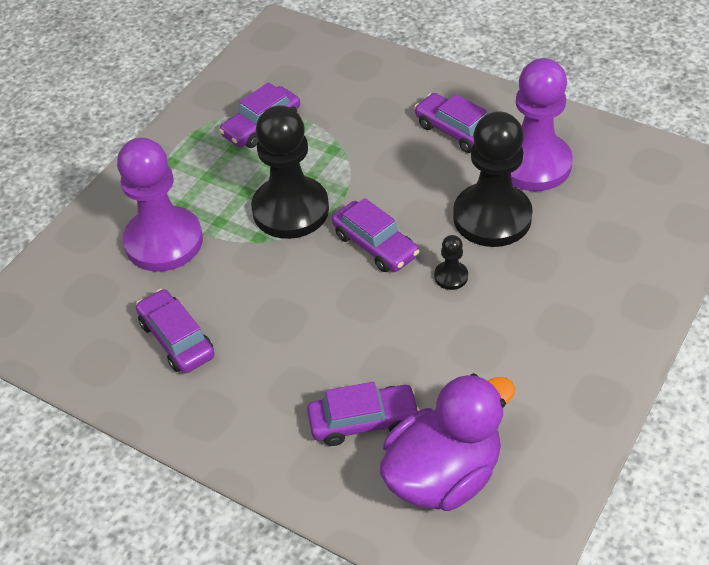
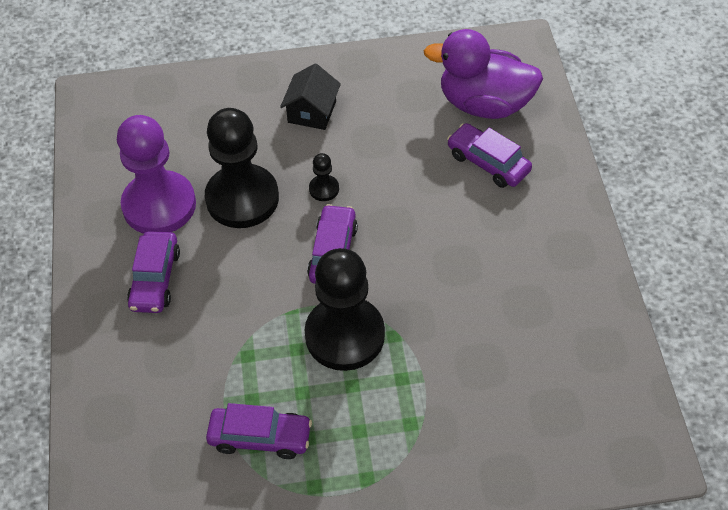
camera: 130 degrees left, 5 degrees up
(164, 241) = (459, 403): purple pawn -> none
(177, 339) = (534, 314): purple car -> none
(559, 320) = (312, 112): none -> black house

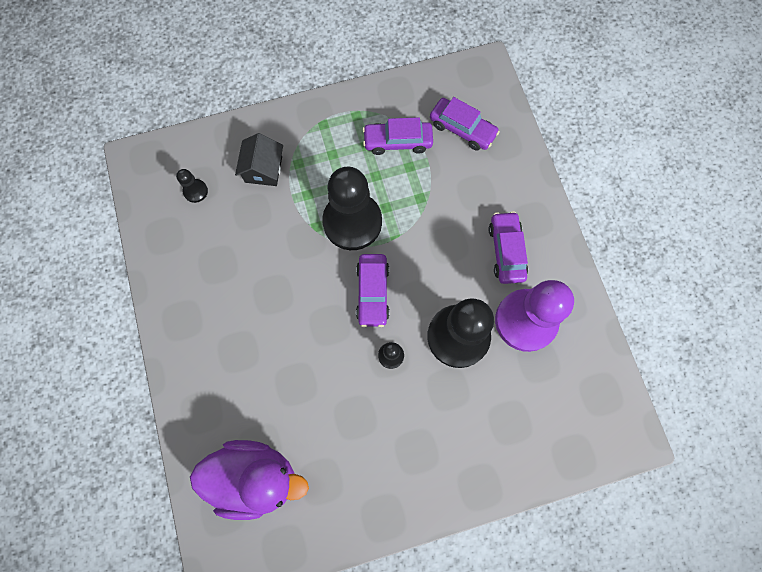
camera: 170 degrees right, 20 degrees up
(312, 112) = (417, 445): black house -> black house (263, 169)
(488, 162) = (250, 403): purple car -> purple car (462, 129)
(560, 401) = (195, 191): none -> black pawn

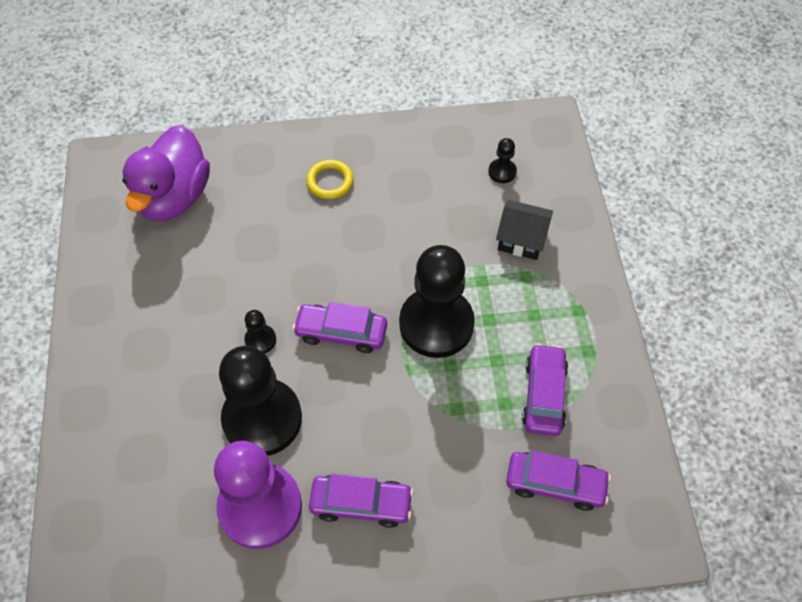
camera: 100 degrees right, 15 degrees down
(221, 334) = (330, 181): none -> yellow ring
(462, 129) = (555, 484): purple car -> purple car turned 120 degrees counterclockwise

